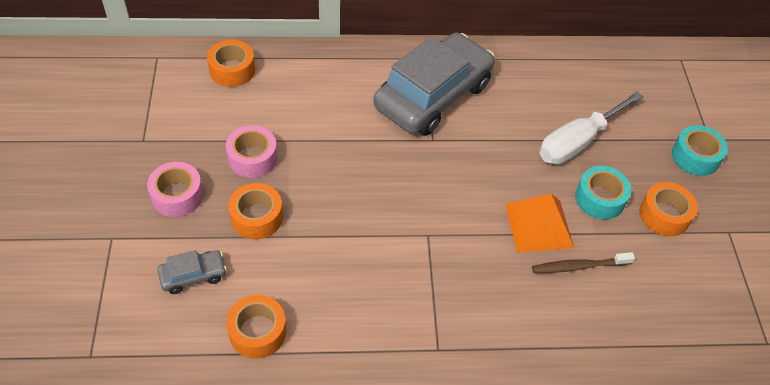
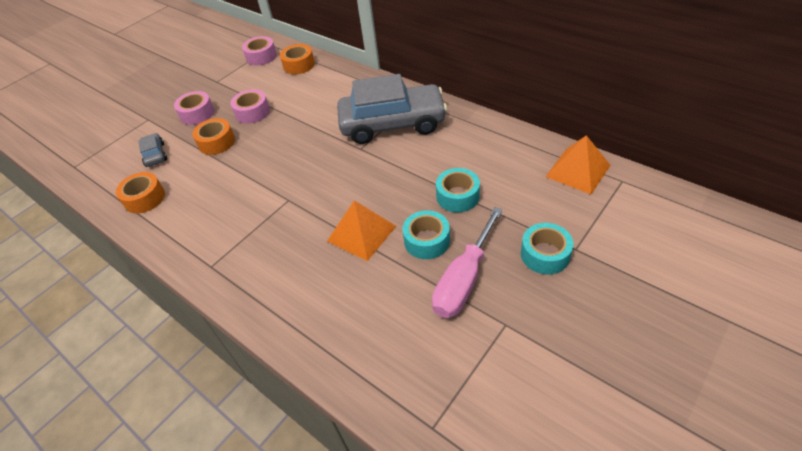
camera: 50 degrees right, 5 degrees down
(163, 79) = (261, 57): none -> pink tape
(193, 275) = (155, 155): grey car -> grey car turned 135 degrees counterclockwise
(577, 142) = (457, 196): white screwdriver -> turquoise tape
(579, 266) = (355, 274): brown toothbrush -> none
(642, 66) = (578, 171): none -> orange pyramid
(664, 215) = (463, 280): orange tape -> pink screwdriver

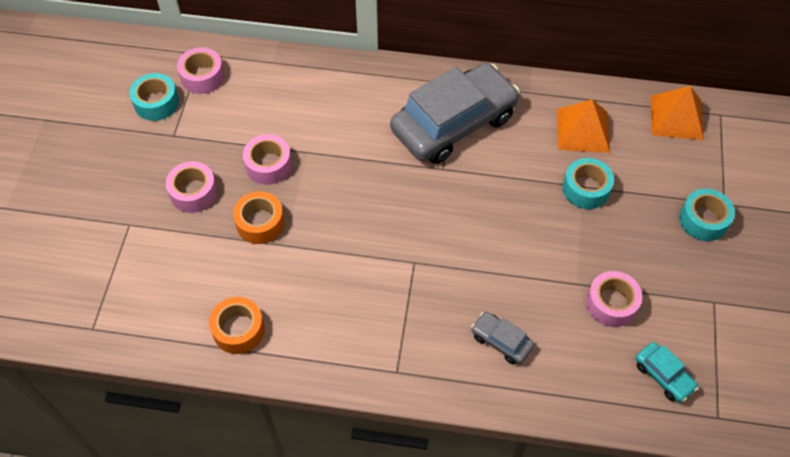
camera: 35 degrees left, 10 degrees up
(155, 155) = (193, 270): grey car -> grey car (501, 341)
(299, 65) = (268, 75): orange tape -> none
(361, 233) = (523, 268): orange pyramid -> orange pyramid (583, 130)
(409, 365) = (663, 376): none -> turquoise car
(410, 287) = (611, 303): none -> pink tape
(427, 241) = (592, 250): turquoise tape -> turquoise tape (156, 103)
(463, 280) = (652, 275): pink screwdriver -> none

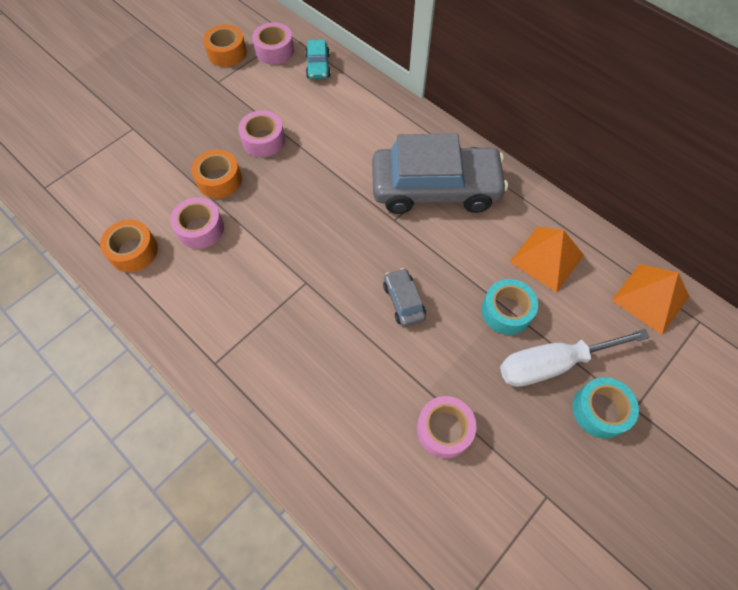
camera: 35 degrees right, 5 degrees up
(156, 103) = (227, 53): turquoise tape -> orange tape
(193, 192) = (194, 130): pink tape -> pink tape (200, 228)
(501, 341) = (319, 396): grey car -> grey car (403, 301)
(647, 208) = (552, 364): none -> white screwdriver
(663, 376) = (437, 532): turquoise car -> turquoise car (318, 66)

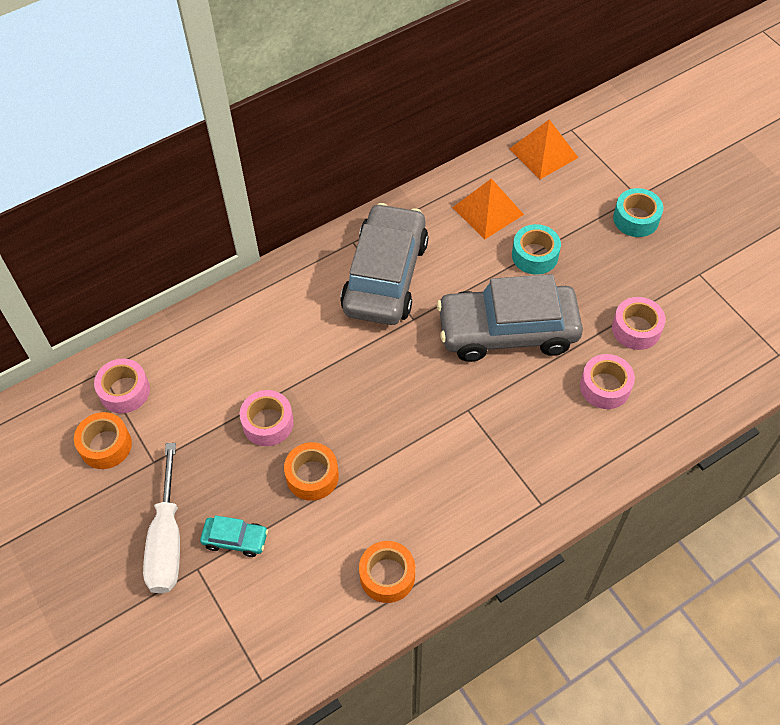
camera: 75 degrees left, 5 degrees down
(200, 228) = (375, 502): pink tape -> pink tape (605, 387)
(318, 66) = (171, 349): turquoise car -> turquoise car (235, 539)
(403, 301) = (507, 331): grey car -> grey car, size x2.39
(552, 364) = (590, 237): white screwdriver -> white screwdriver (167, 540)

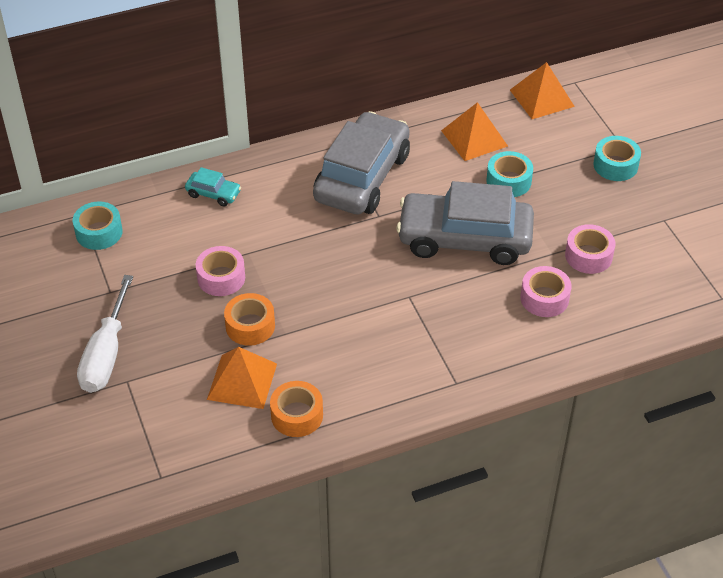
camera: 10 degrees right, 10 degrees down
(105, 445) = (71, 272): orange tape -> none
(124, 391) = (99, 232): pink tape -> turquoise tape
(235, 539) = (167, 364): turquoise car -> turquoise car (213, 193)
(319, 545) = (242, 381): none -> orange pyramid

